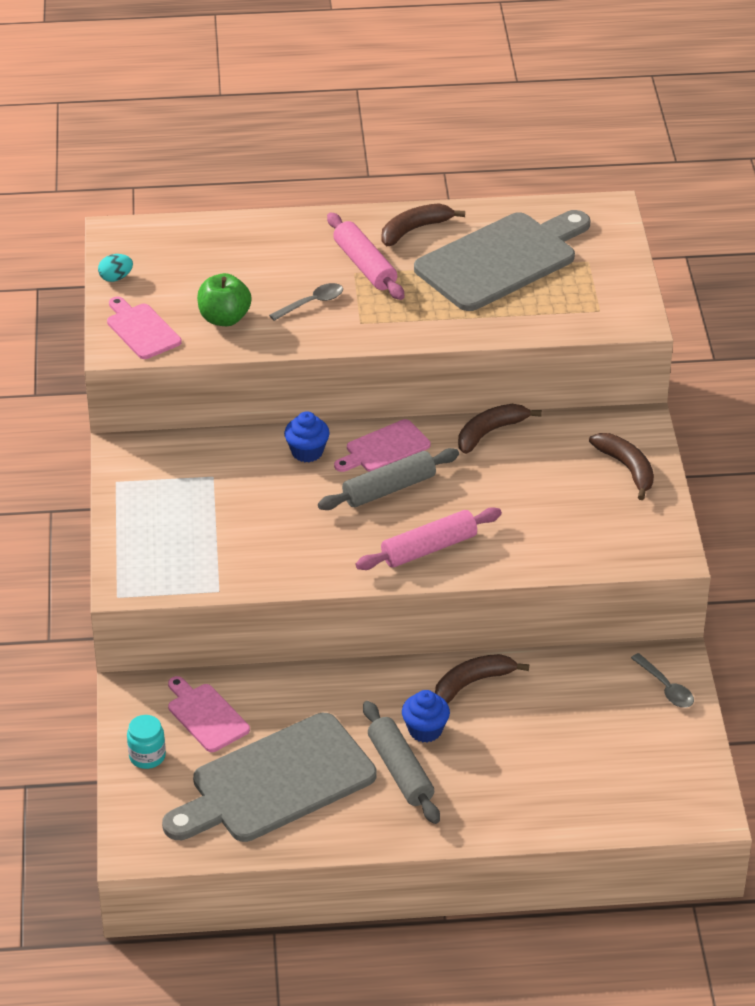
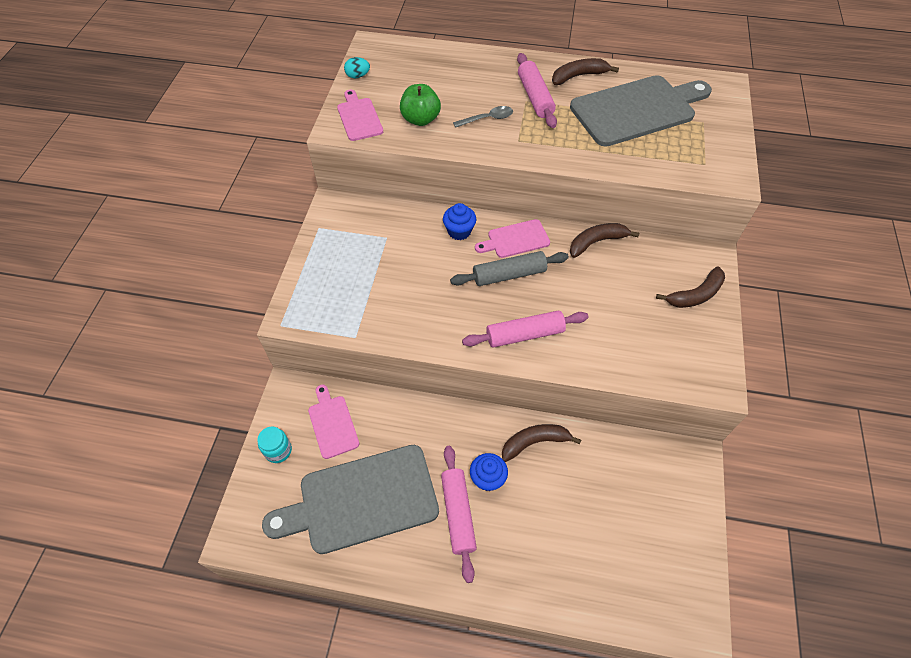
camera: 15 degrees right, 15 degrees up
(400, 770) = (458, 514): grey rolling pin -> pink rolling pin
(627, 468) = (695, 295): brown banana -> brown banana turned 75 degrees clockwise
(666, 688) = (684, 484): grey spoon -> none

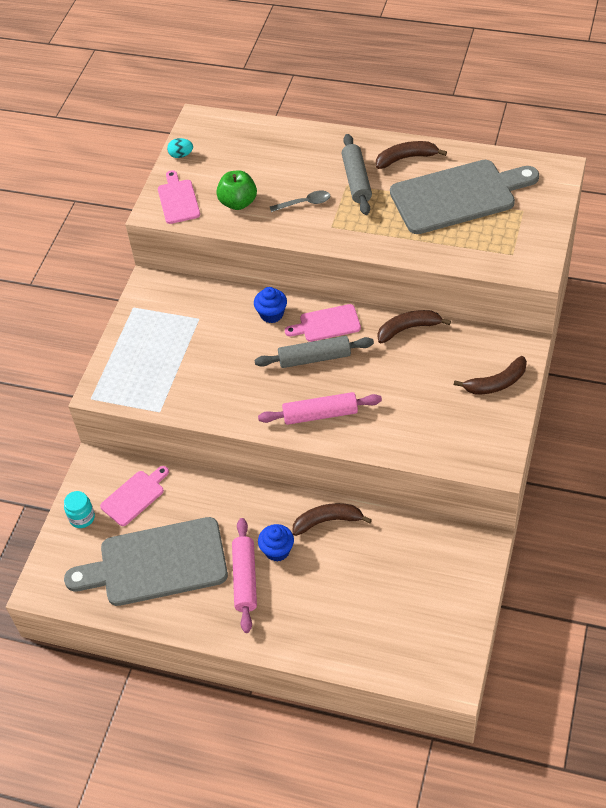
camera: 10 degrees right, 5 degrees down
(332, 424) = (135, 496): pink cutting board -> pink cutting board turned 60 degrees clockwise
(535, 97) = (356, 180): pink rolling pin -> grey rolling pin

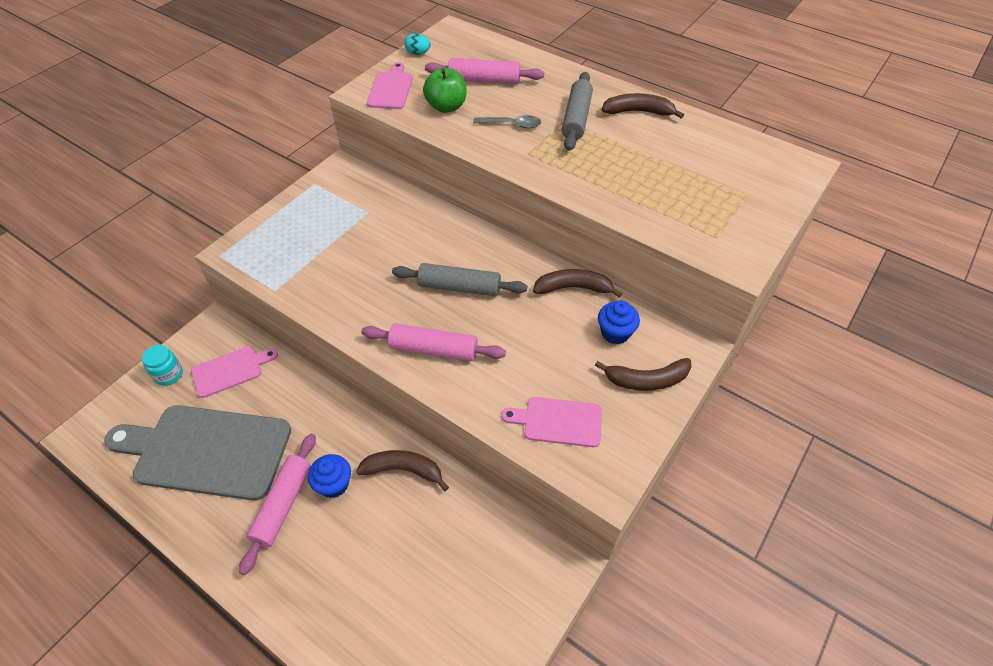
camera: 15 degrees right, 0 degrees up
(257, 166) = (484, 80): none -> pink rolling pin
(271, 314) = (440, 230): blue cupcake -> blue cupcake (615, 333)
(327, 324) = (490, 256): pink cutting board -> pink cutting board (558, 421)
(458, 196) = (678, 161): grey cutting board -> none

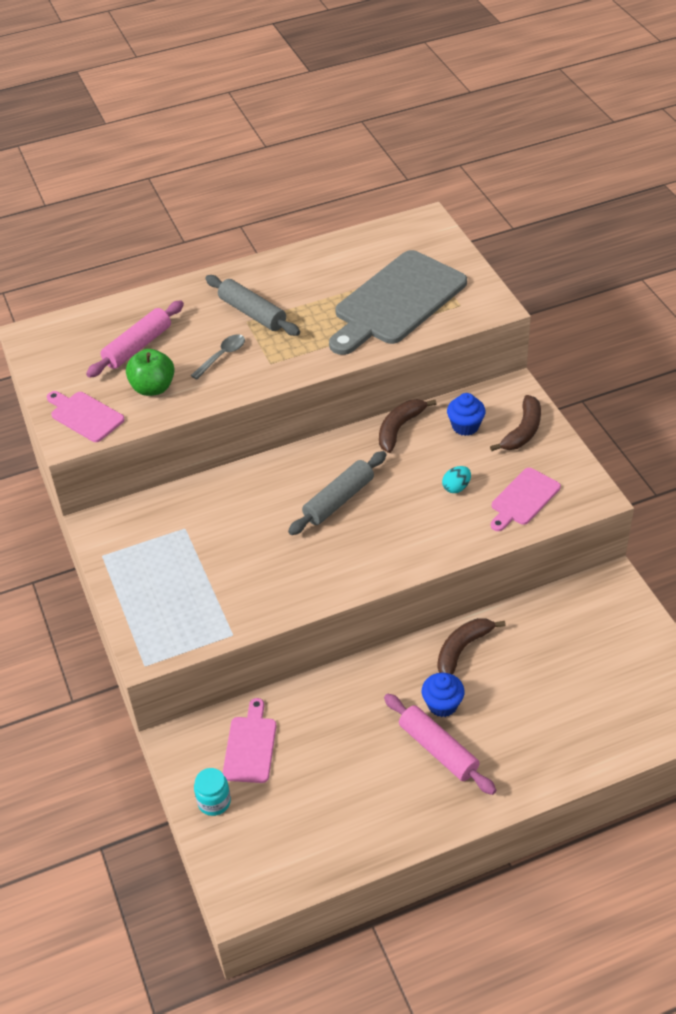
camera: 55 degrees left, 5 degrees down
(207, 450) = (336, 793): grey cutting board -> grey cutting board (396, 301)
(418, 53) = (44, 375): turquoise egg -> turquoise egg (456, 487)
(433, 349) = (395, 545): pink rolling pin -> none
(638, 112) = (280, 273): brown banana -> none

